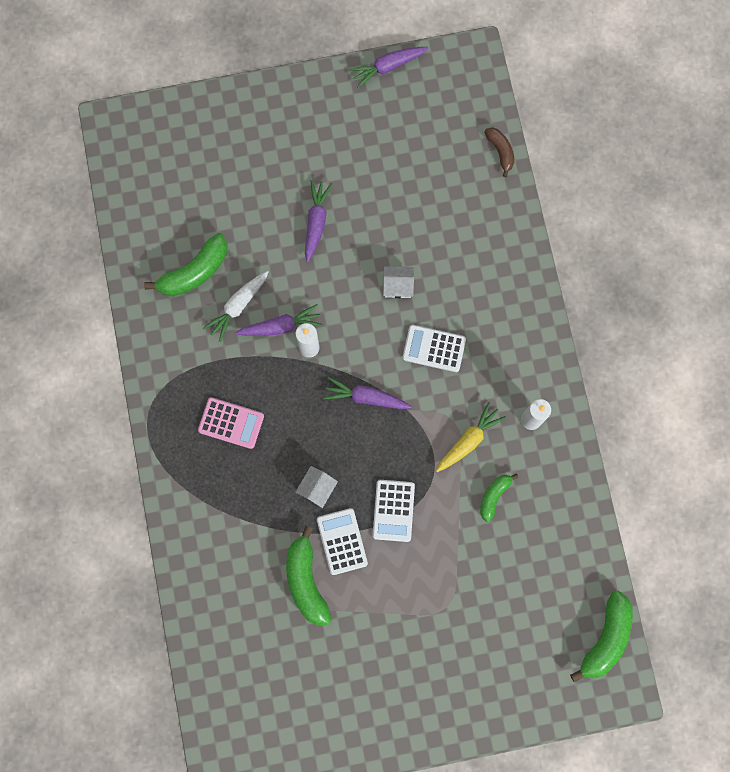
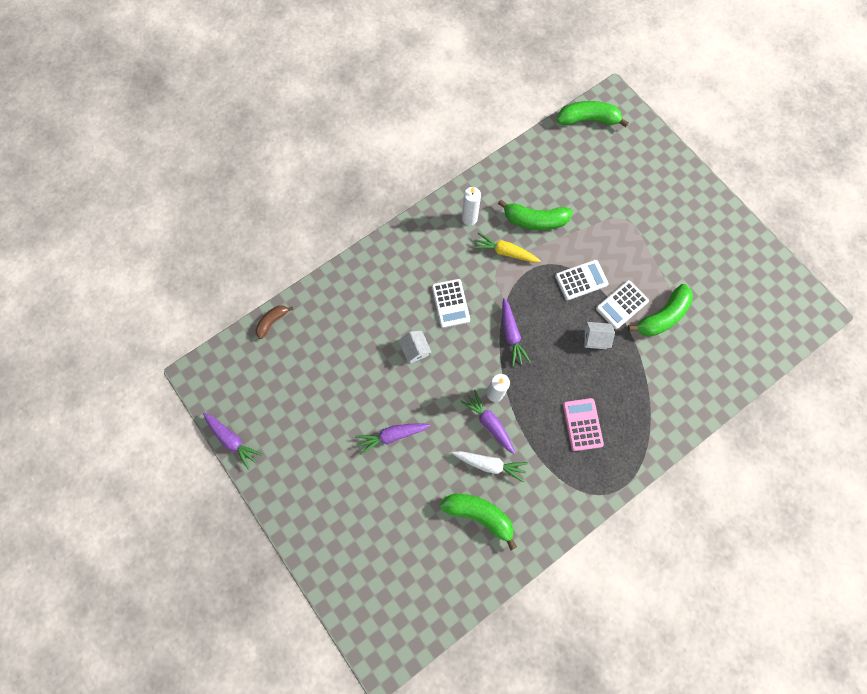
camera: 115 degrees left, 5 degrees down
(494, 496) = (534, 220): green banana -> green banana, size x1.71

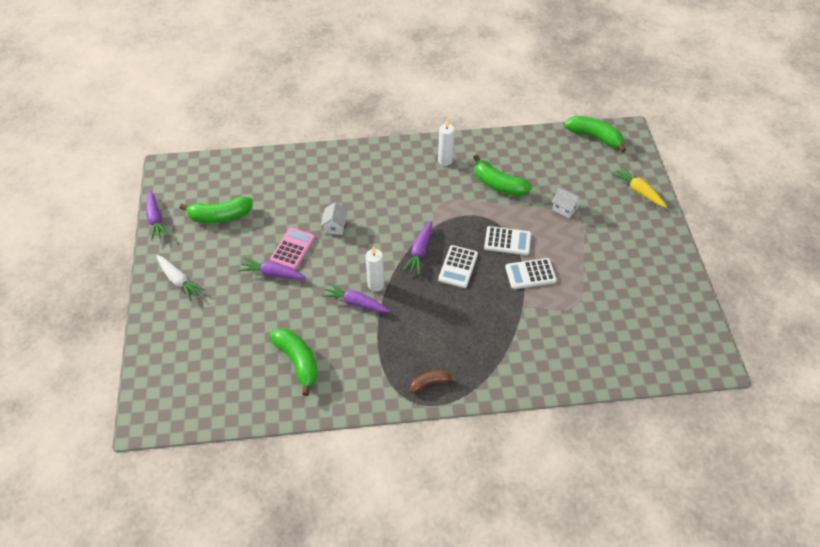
camera: 30 degrees right, 20 degrees down
(272, 321) = (244, 160): brown banana -> brown banana (430, 383)
(450, 303) = (387, 209): white calculator -> white calculator (458, 267)
(489, 423) = (355, 302): purple carrot -> purple carrot turned 60 degrees counterclockwise
(490, 464) = (333, 331): white carrot -> white carrot (179, 280)
(505, 252) = (457, 194): yellow carrot -> yellow carrot (638, 191)
(582, 424) = (432, 342): pink calculator -> pink calculator (292, 249)
(595, 339) = (489, 287): white house -> white house (565, 208)
(662, 316) = (561, 298): green banana -> green banana (220, 216)

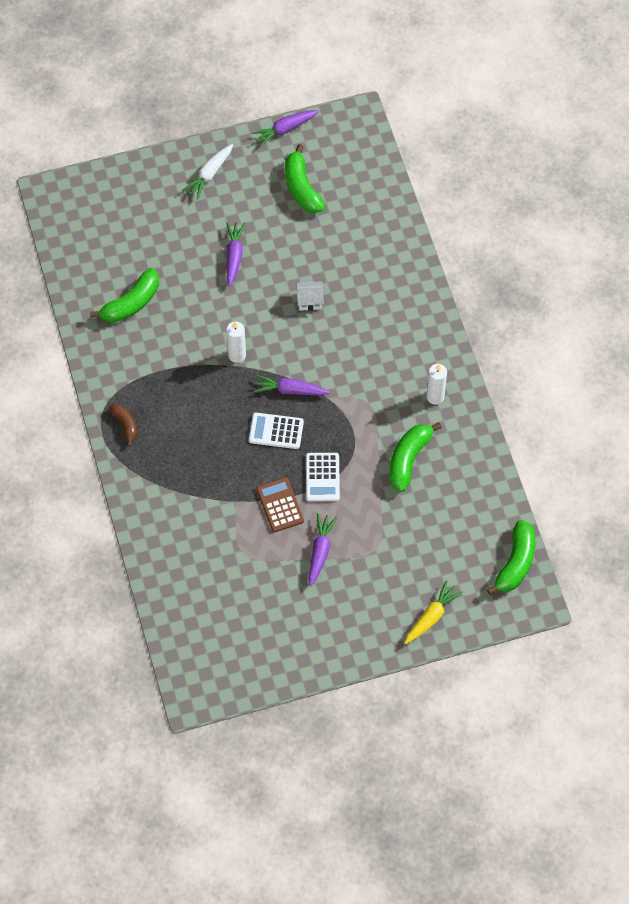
camera: 80 degrees right, 10 degrees up
(292, 249) = (270, 267): pink calculator -> none
(355, 302) = (210, 340): purple carrot -> purple carrot (320, 551)
(530, 274) = (280, 505): white calculator -> brown calculator
(565, 208) = (385, 535): white house -> none

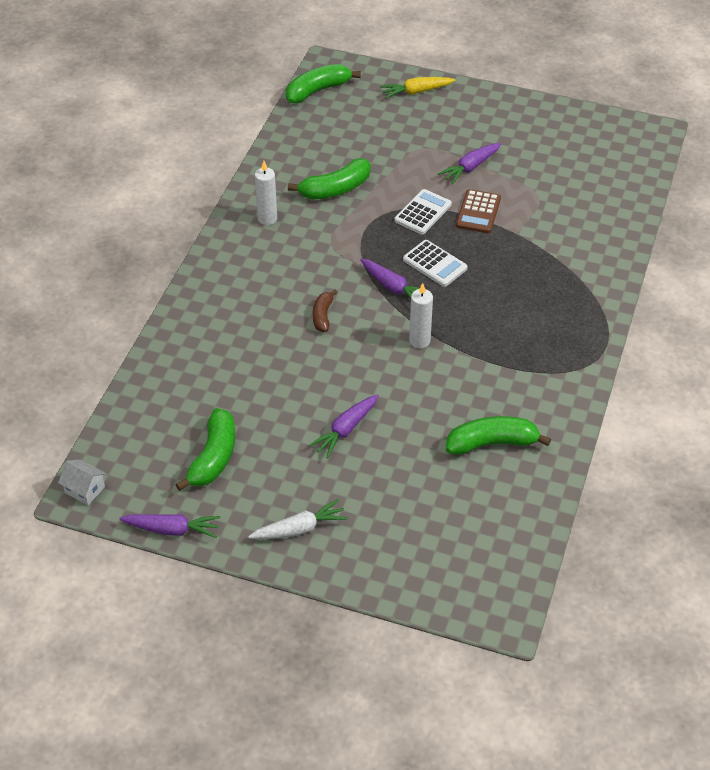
camera: 145 degrees left, 15 degrees down
(125, 425) = (578, 339): brown banana -> brown banana (323, 316)
(310, 301) = (306, 349): white house -> white house (85, 490)

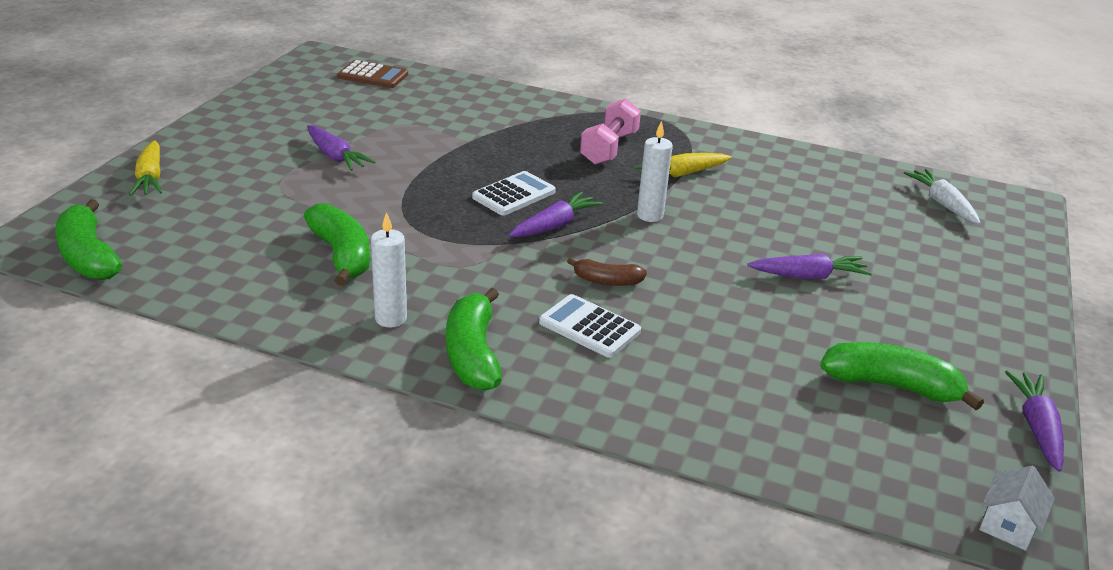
camera: 90 degrees left, 15 degrees down
(299, 529) = (980, 319): white carrot -> white carrot (942, 204)
(345, 430) = (809, 276): purple carrot -> purple carrot turned 45 degrees counterclockwise
(423, 212) = (414, 194): white calculator -> white calculator (589, 327)
(478, 212) = (423, 159): brown calculator -> brown calculator (373, 76)
(492, 443) = (801, 187): green banana -> green banana (473, 353)
(495, 363) = (682, 174): none -> yellow carrot
(530, 318) = (609, 148): none -> pink dumbbell

